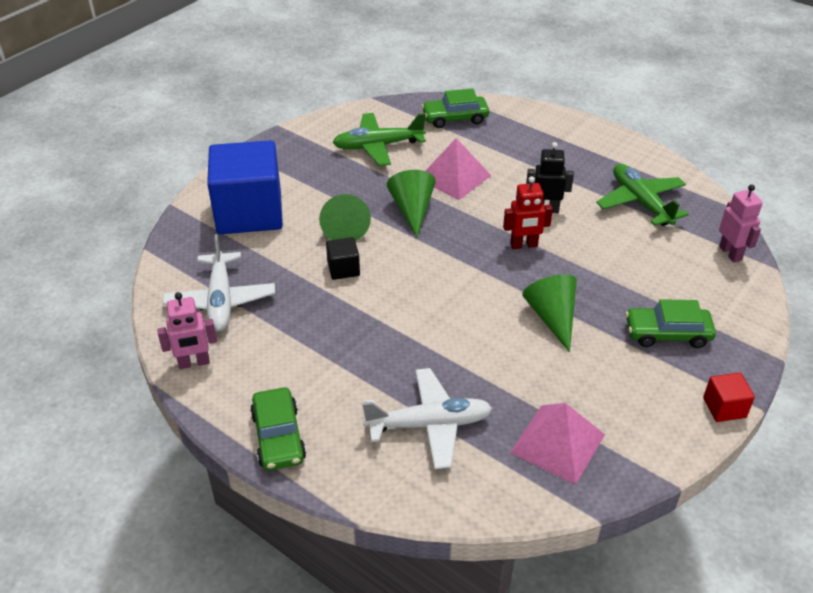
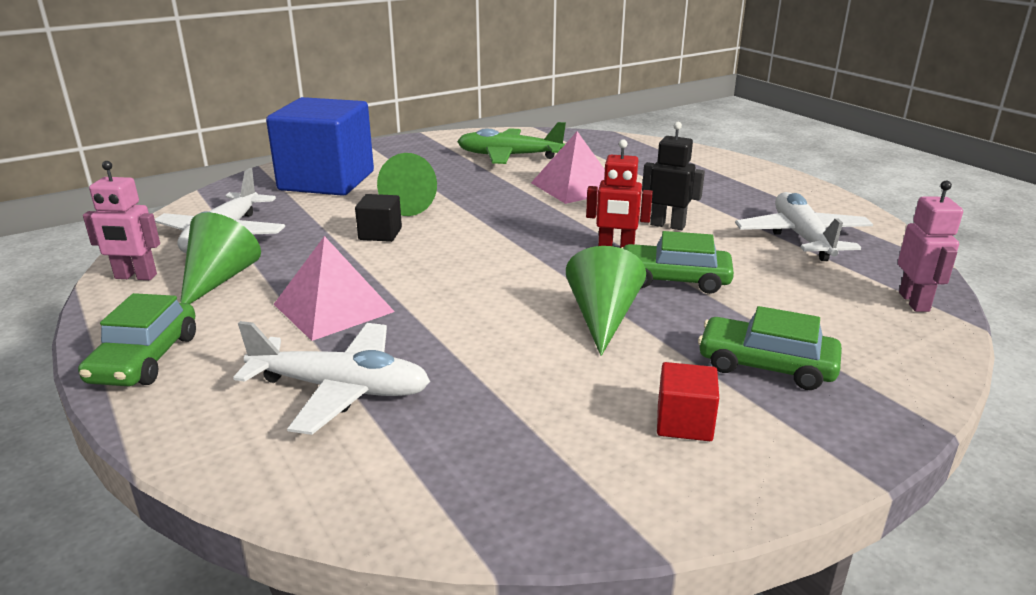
camera: 20 degrees right, 15 degrees down
(412, 210) = (503, 203): green cone -> green cone (219, 279)
(455, 118) = (612, 148): green car -> green car (674, 279)
(558, 443) = (504, 452): pink pyramid -> pink pyramid (333, 308)
(640, 202) = (802, 237): green plane -> white plane
(724, 407) = (816, 472): red cube -> red cube (684, 423)

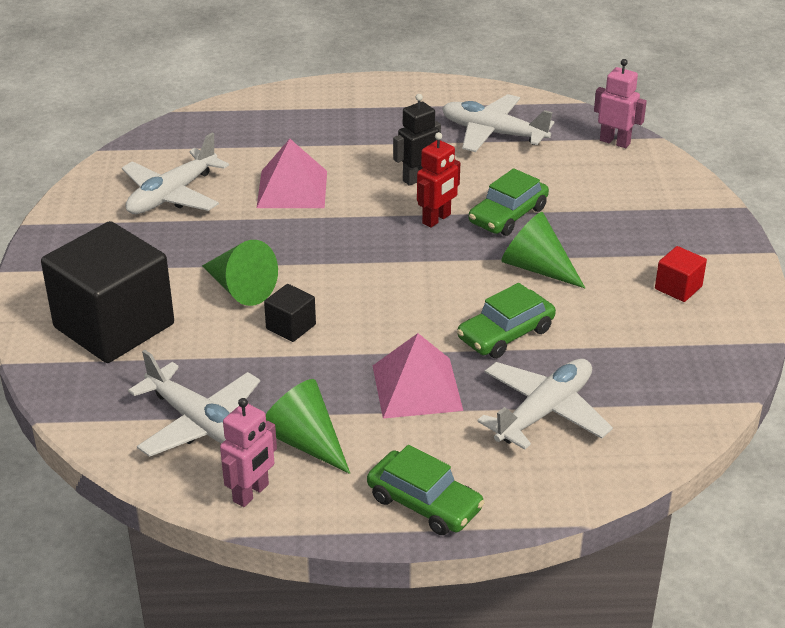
camera: 60 degrees left, 10 degrees up
(327, 181) = (114, 326): blue cube -> black cube
(509, 156) = (172, 195): green plane -> white plane
(766, 365) = (642, 232): green car -> green car (505, 334)

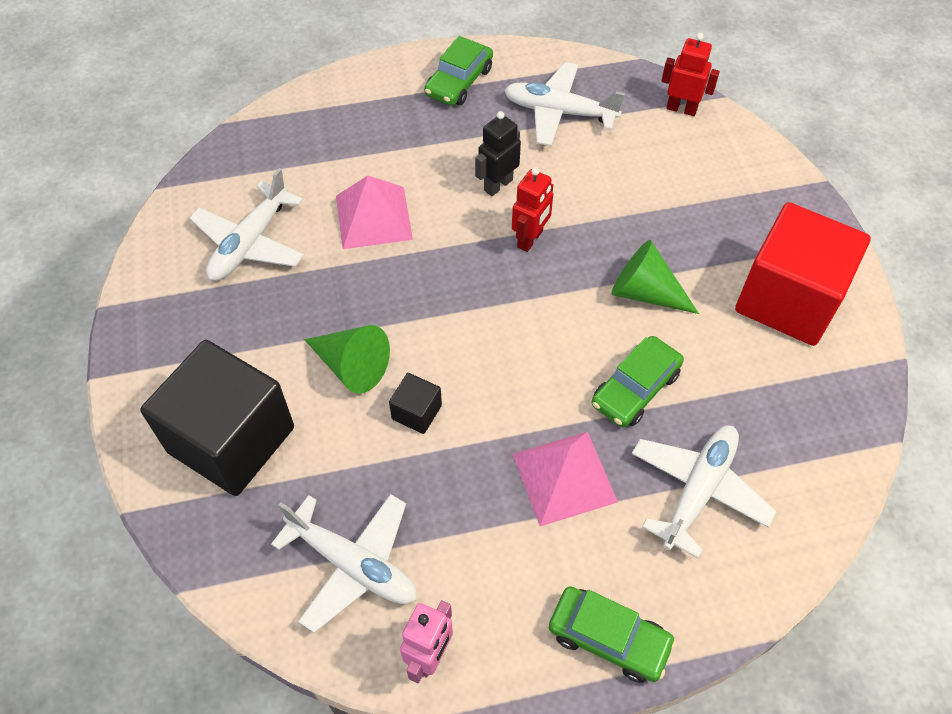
camera: 10 degrees left, 20 degrees up
(305, 441) = (468, 572): green cone -> none
(508, 215) = (600, 224): green car -> green car (459, 82)
(615, 142) = (681, 109): pink robot -> red robot
(678, 288) = (788, 299): red cube -> red cube, size x2.41

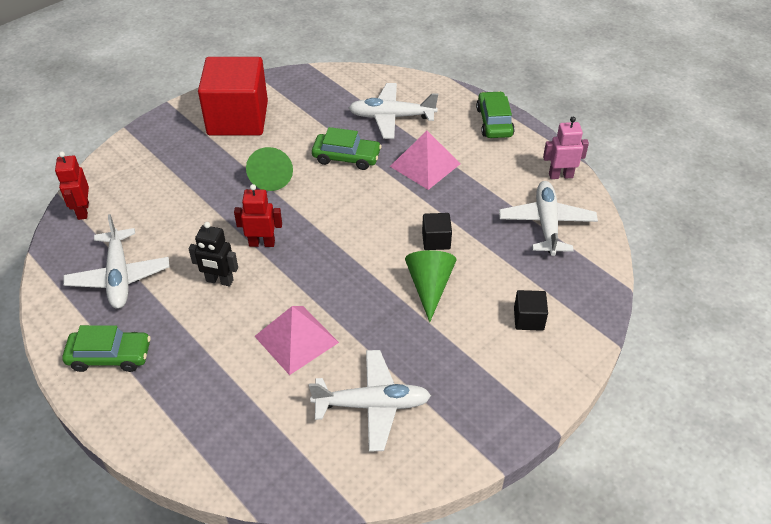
camera: 120 degrees left, 10 degrees down
(231, 440) = (528, 319): black cube -> black cube, size x0.42

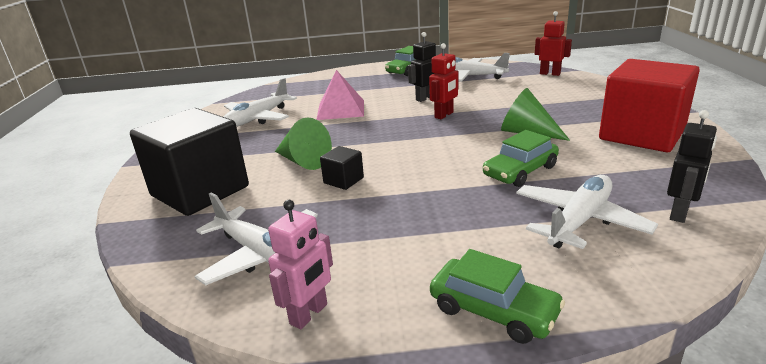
camera: 130 degrees right, 20 degrees down
(352, 87) = (679, 213): none -> black robot
(425, 165) = (457, 212): pink pyramid -> none
(528, 319) = (200, 191): black cube -> black cube, size x2.41

